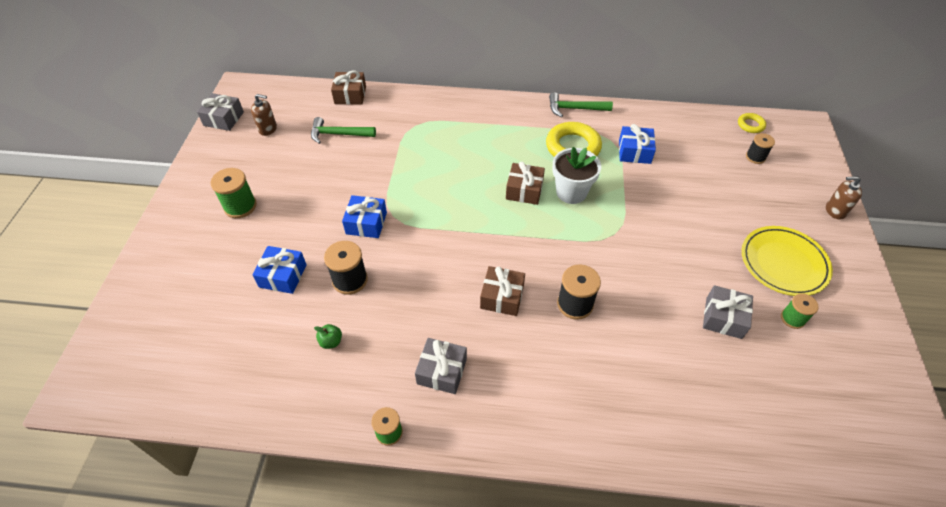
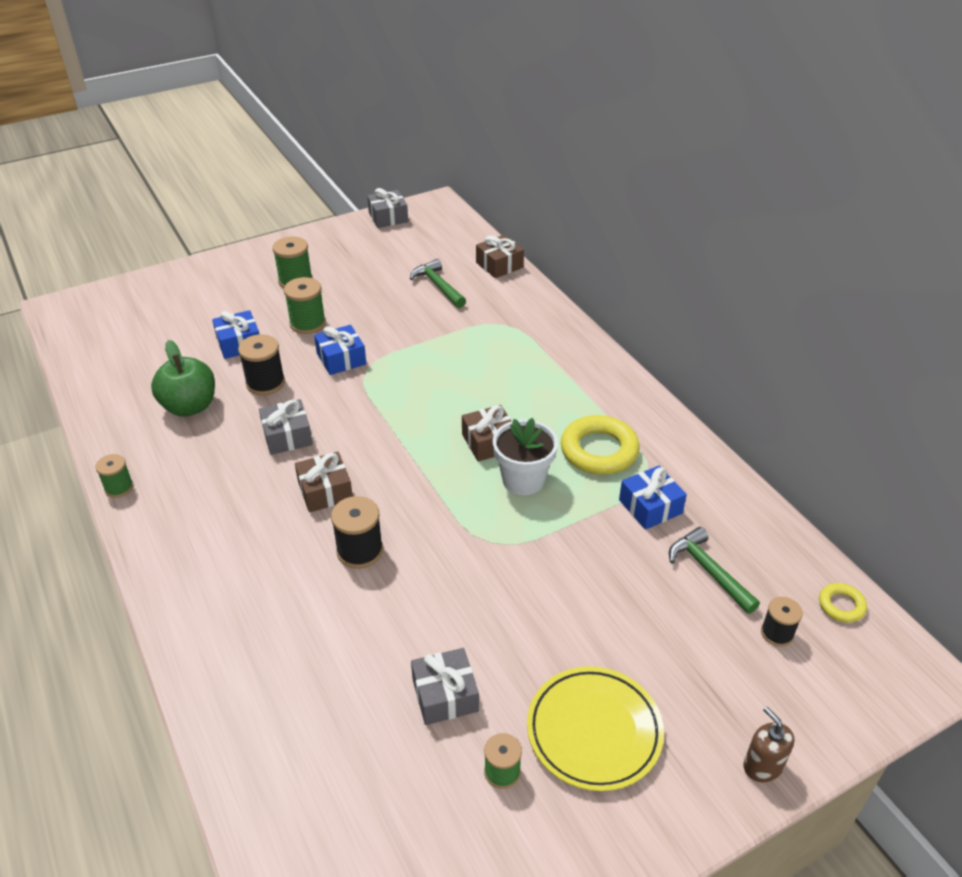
camera: 55 degrees right, 10 degrees down
(268, 129) = (401, 245): brown soap dispenser -> none
(303, 223) = (307, 323): none -> green spool
(331, 341) = (190, 406): green apple -> green apple, size x2.33
(442, 371) = (205, 490): grey gift -> grey gift (287, 436)
(575, 109) = (668, 425): green hammer -> green hammer (709, 571)

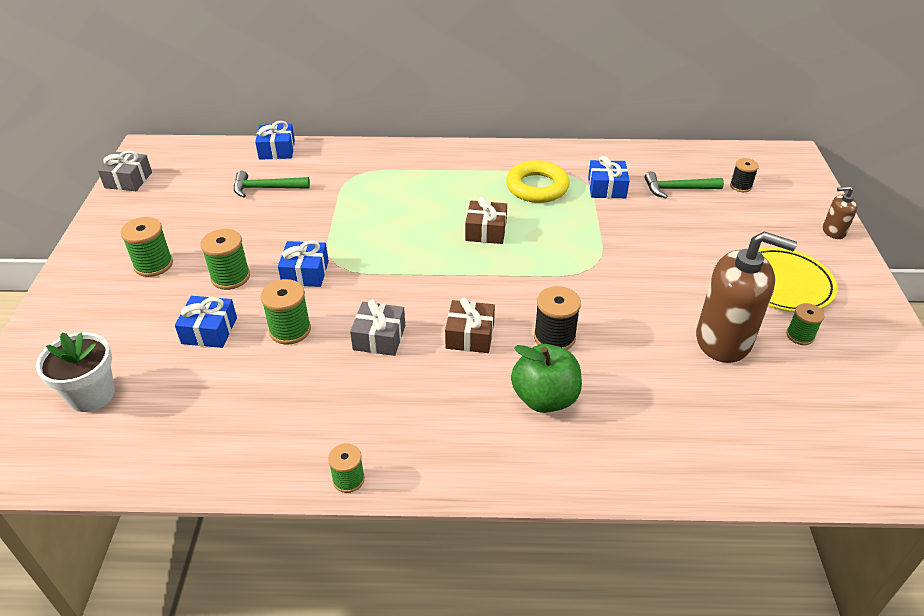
camera: 60 degrees left, 0 degrees up
(190, 406) = (272, 393): green apple -> green apple (545, 398)
(265, 383) = (290, 330): black spool -> green spool
(445, 695) = (723, 340): grey gift -> brown soap dispenser
(499, 265) = (277, 150): brown gift -> blue gift
(523, 480) = (539, 230): white flower pot -> white flower pot (92, 395)
(841, 605) = (732, 157): yellow ring -> none

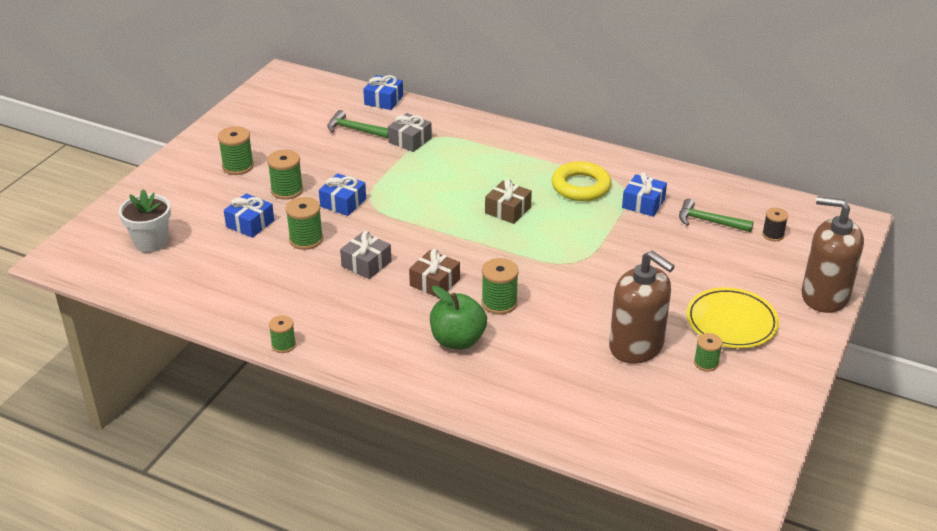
camera: 25 degrees right, 5 degrees down
(128, 180) = (255, 96): grey gift -> grey gift (410, 140)
(554, 337) = (499, 303): black spool -> green spool
(833, 231) = (824, 296): brown soap dispenser -> brown soap dispenser, size x2.16

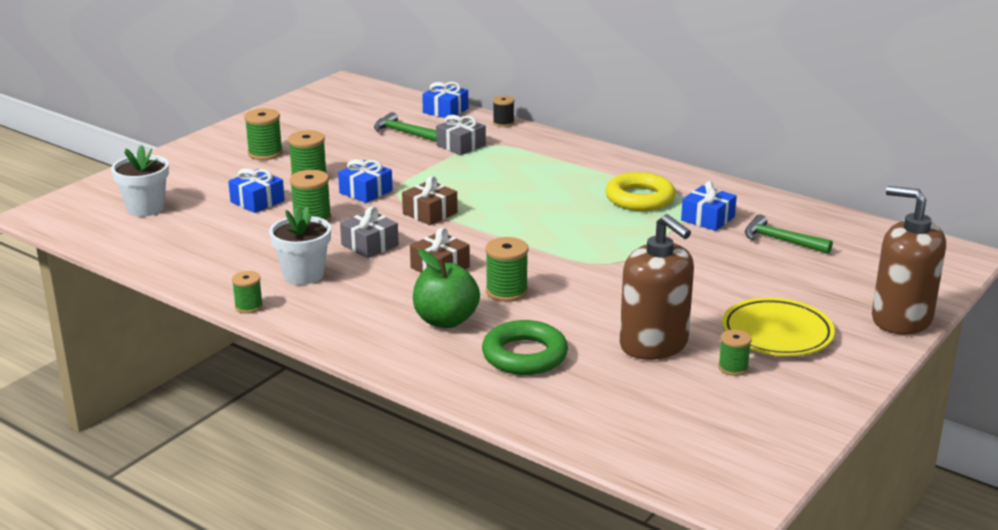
camera: 10 degrees right, 10 degrees down
(319, 303) = (303, 274): none -> white flower pot
(508, 210) = (547, 212): brown gift -> brown gift (430, 213)
(534, 370) = (524, 355): none -> green ring
(773, 235) = (854, 258): black spool -> black spool (503, 123)

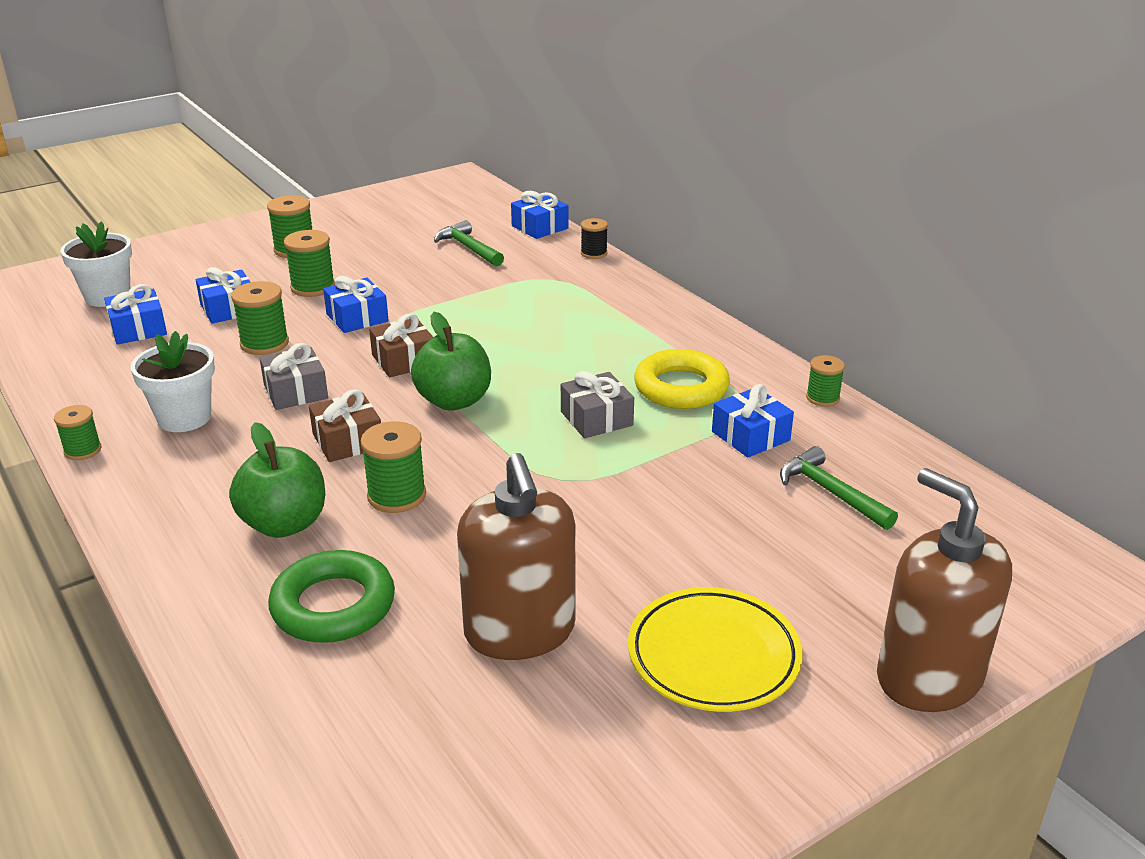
camera: 20 degrees right, 5 degrees up
(199, 226) = (138, 329): none -> blue gift
(461, 145) = (519, 275): grey gift -> grey gift (596, 418)
(491, 231) = (454, 401): none -> green apple
(733, 368) = (602, 704): green spool -> green spool (822, 398)

